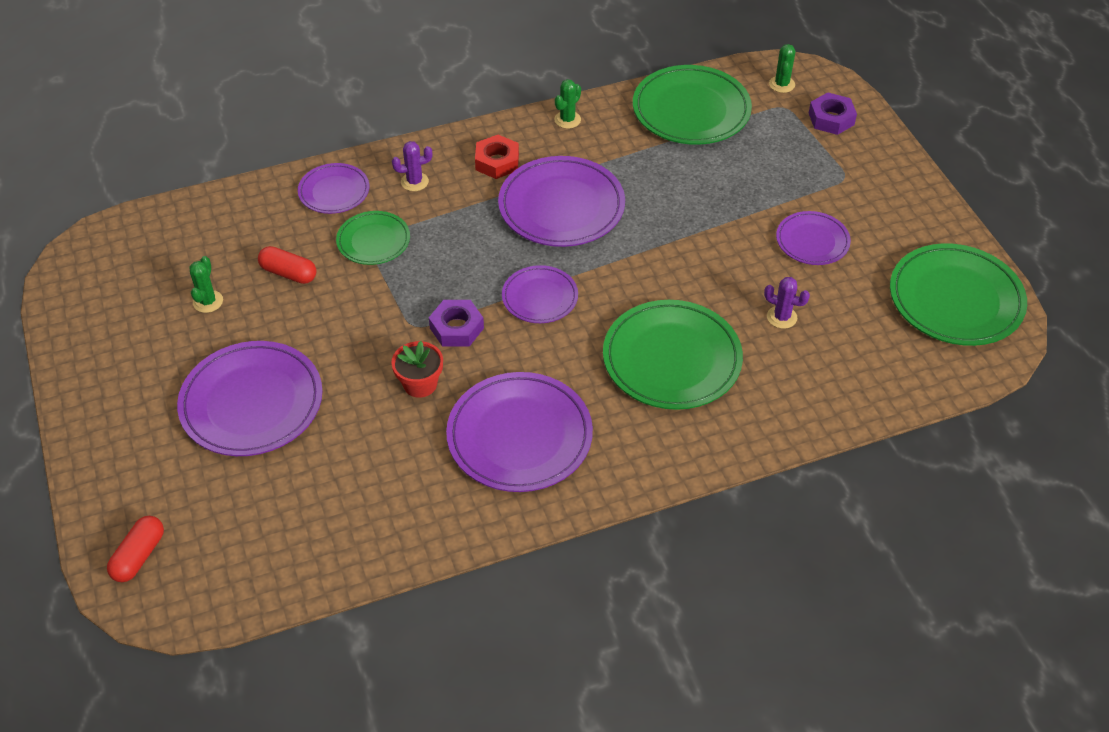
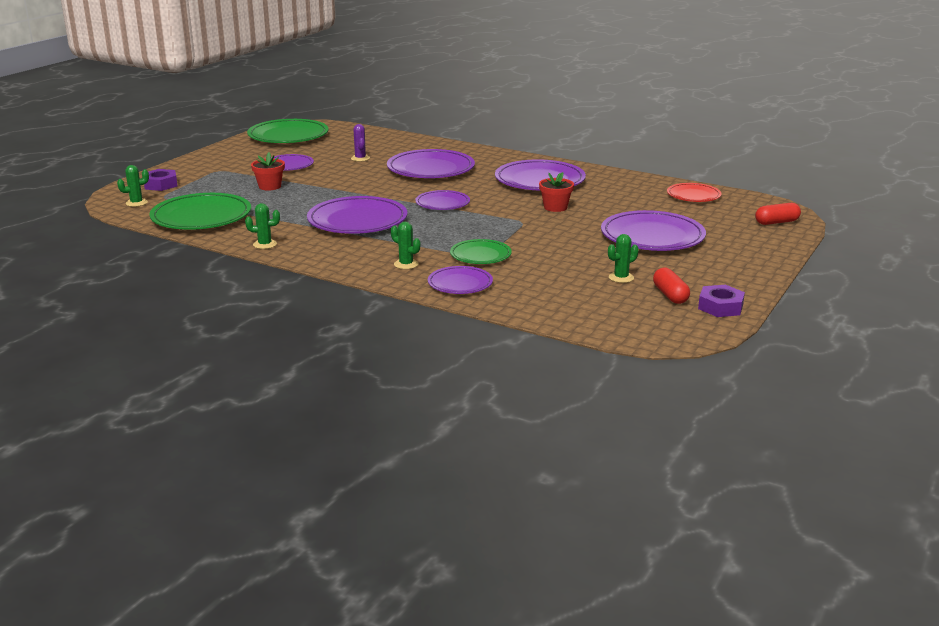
camera: 130 degrees left, 25 degrees down
(289, 273) = (553, 266): red capsule -> red capsule (670, 295)
(300, 552) = (693, 195): none -> red plate
(414, 182) = (406, 264): purple cactus -> green cactus
(456, 328) = (502, 213): purple nut -> purple nut (720, 307)
(497, 162) = (344, 249): red nut -> none
(672, 359) = (431, 169): green plate -> purple plate
(743, 192) = (270, 186): none -> red flower pot

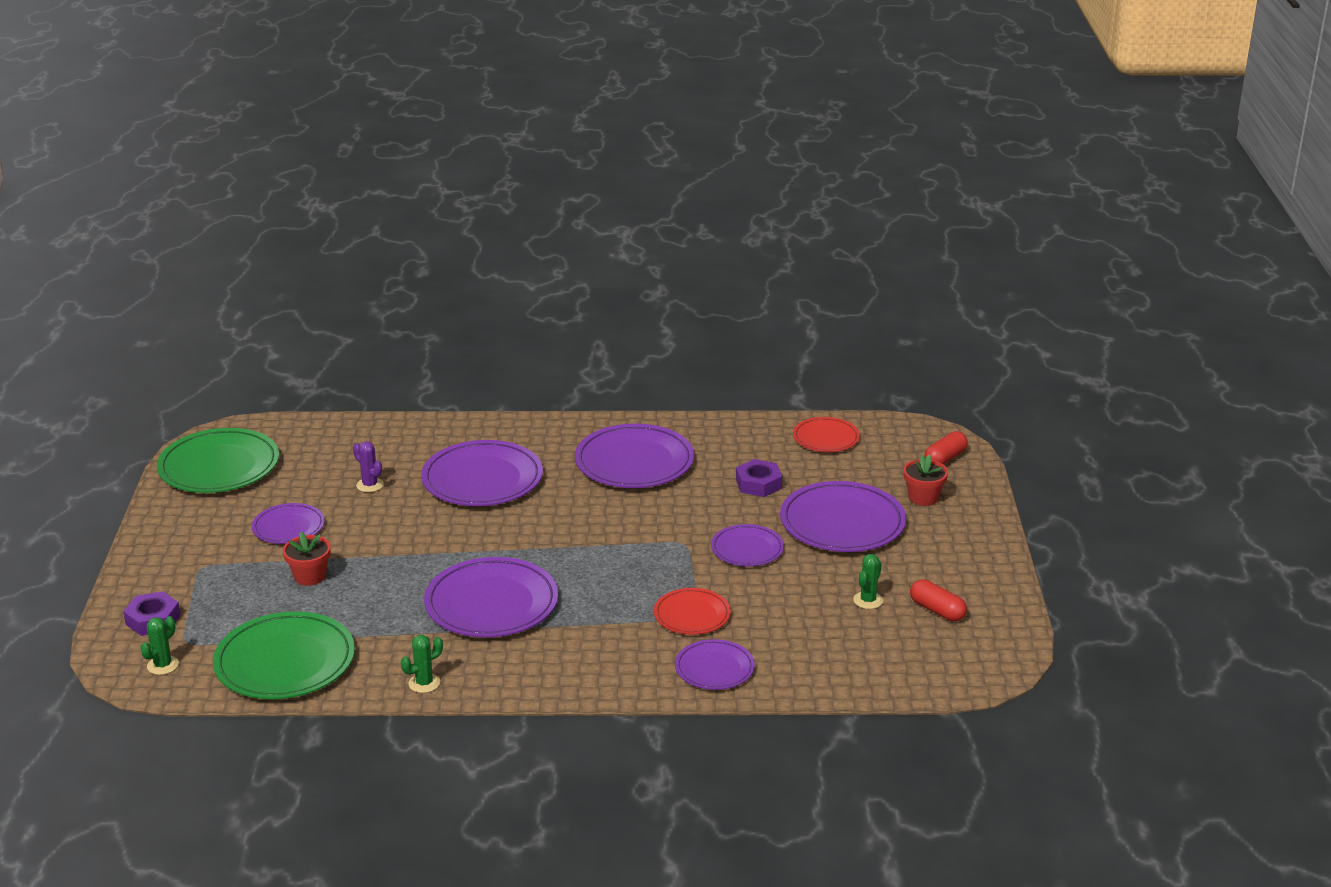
camera: 30 degrees left, 5 degrees up
(406, 264) = (625, 659): green cactus -> none
(442, 203) = (561, 540): purple plate -> purple plate (747, 549)
(480, 255) = (692, 615): green plate -> red plate
(555, 207) = (697, 506): red flower pot -> red flower pot (923, 497)
(720, 307) = (996, 611): purple nut -> purple nut (758, 484)

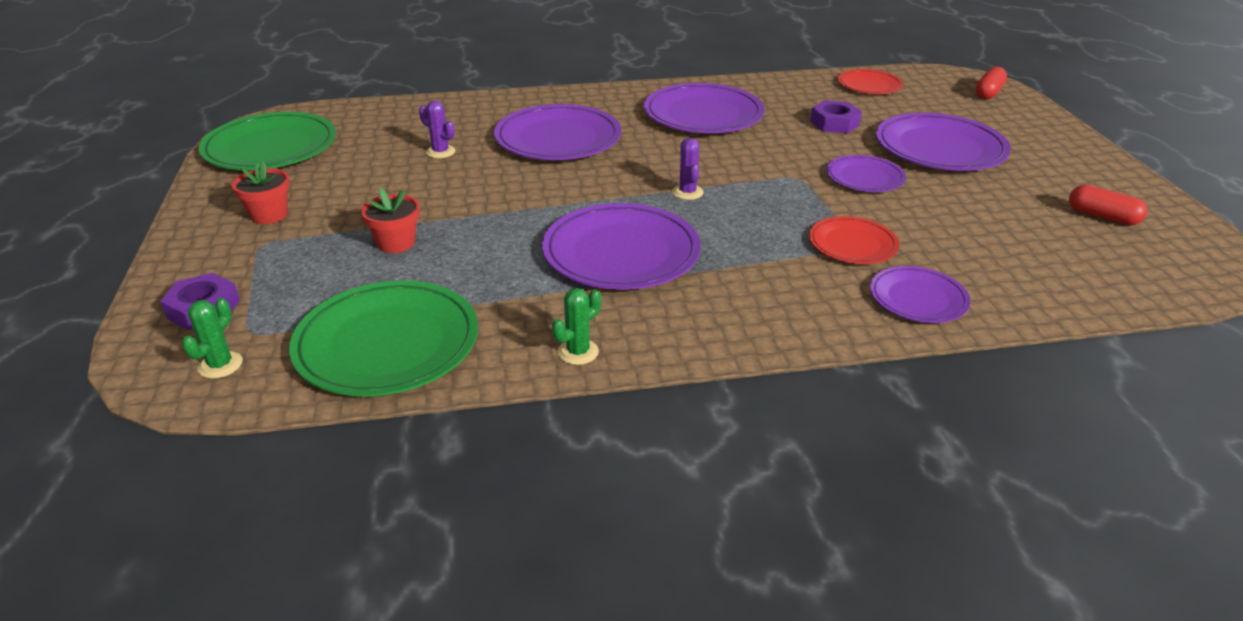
camera: 10 degrees left, 5 degrees up
(288, 527) = (359, 196): purple plate -> none
(575, 550) = (687, 192): none -> purple cactus
(868, 600) = (1025, 214): green cactus -> none
(923, 497) = (997, 123): red flower pot -> red flower pot (269, 215)

